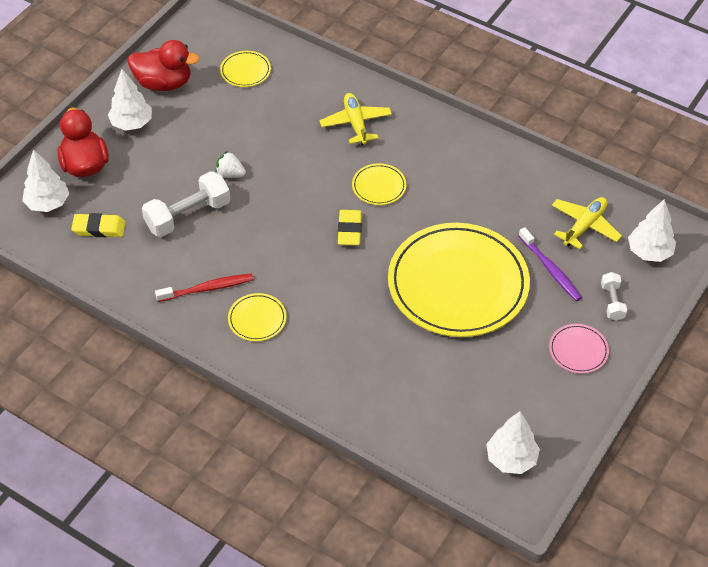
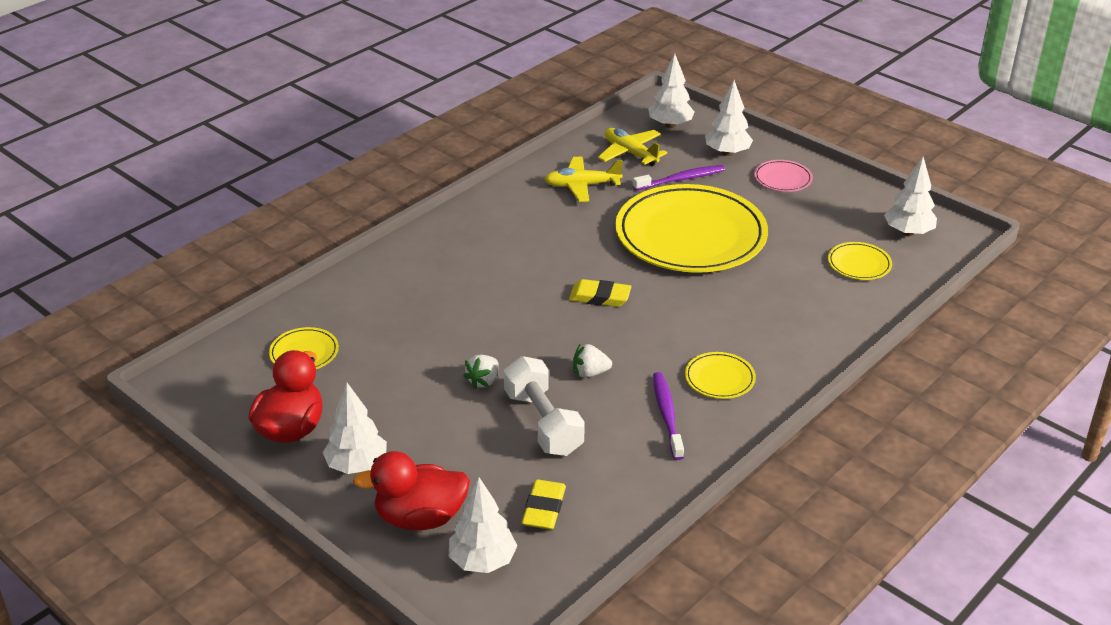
camera: 80 degrees left, 15 degrees down
(207, 288) = (667, 415): red toothbrush -> purple toothbrush
(250, 235) = (590, 373): none -> white strawberry
(356, 123) = (435, 275): yellow plane -> yellow plane (582, 186)
(379, 186) = (539, 269): yellow plate -> yellow plate (859, 264)
(612, 302) = (727, 153): white dumbbell -> white tree

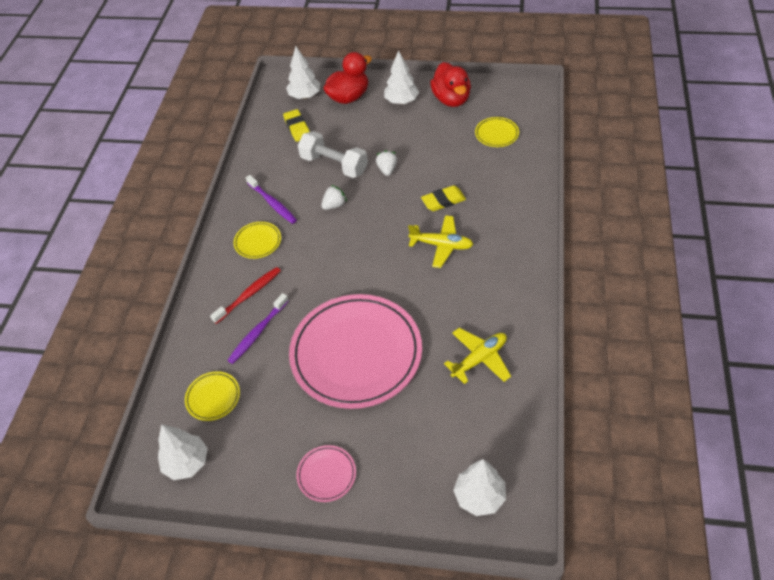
camera: 150 degrees right, 15 degrees up
(600, 297) = (373, 260): yellow eraser -> yellow eraser (443, 201)
(630, 153) = (479, 427): yellow plane -> yellow plane (441, 245)
(681, 179) = (410, 417): purple toothbrush -> purple toothbrush (257, 332)
(690, 235) = (356, 353): yellow plate -> pink plate
(727, 153) = (398, 484): white tree -> none
(767, 329) = (249, 295): none -> red toothbrush

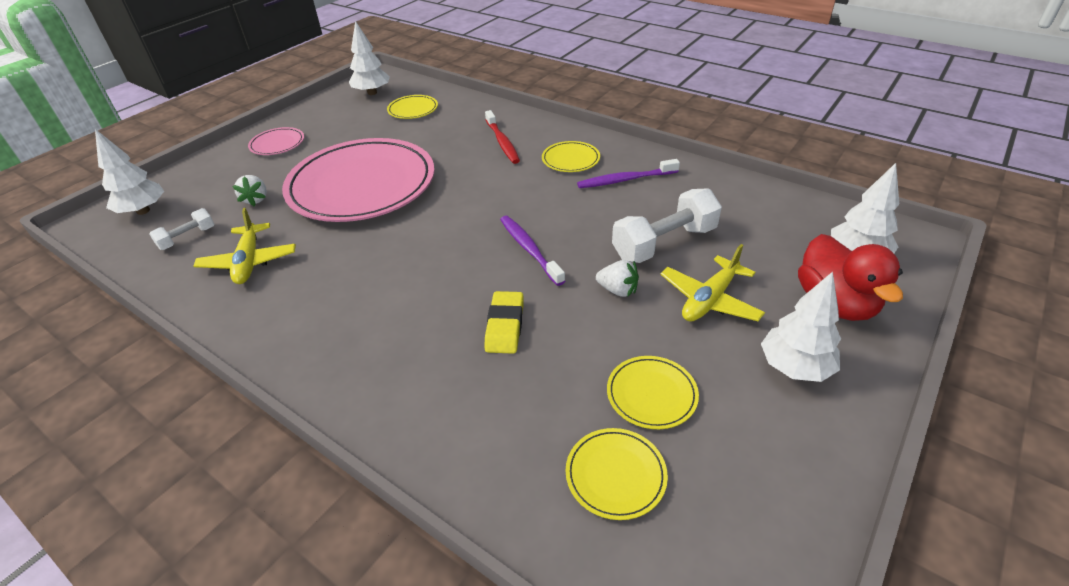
camera: 115 degrees right, 10 degrees down
(257, 332) = (452, 139): purple toothbrush -> purple toothbrush (529, 249)
(297, 128) = (772, 230): yellow eraser -> none
(334, 205) = (583, 223): white strawberry -> white strawberry (256, 199)
(441, 245) = (428, 292): yellow plane -> yellow plane (709, 299)
(448, 137) = (651, 394): none -> yellow plate
(451, 99) = (770, 448): red duck -> none
(485, 424) = (187, 238): none -> white dumbbell

